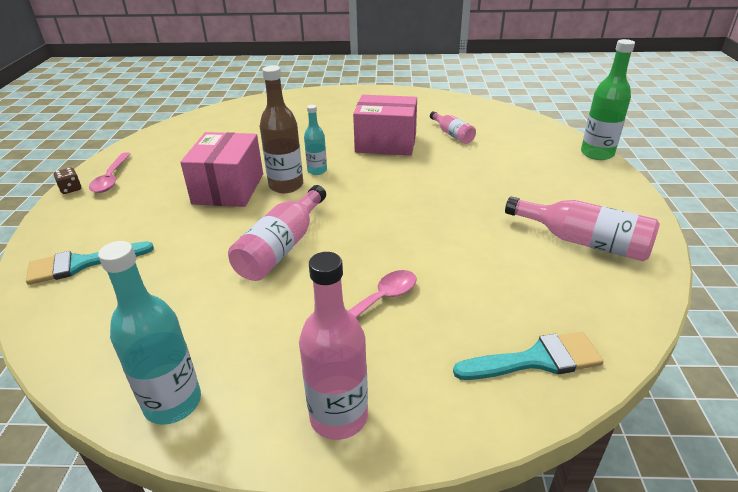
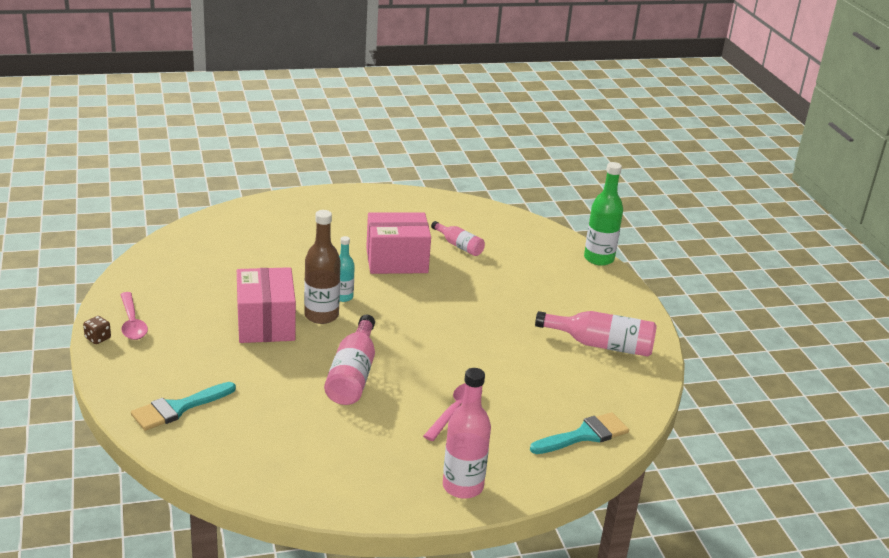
camera: 20 degrees left, 5 degrees down
(173, 403) = (340, 495): turquoise bottle -> none

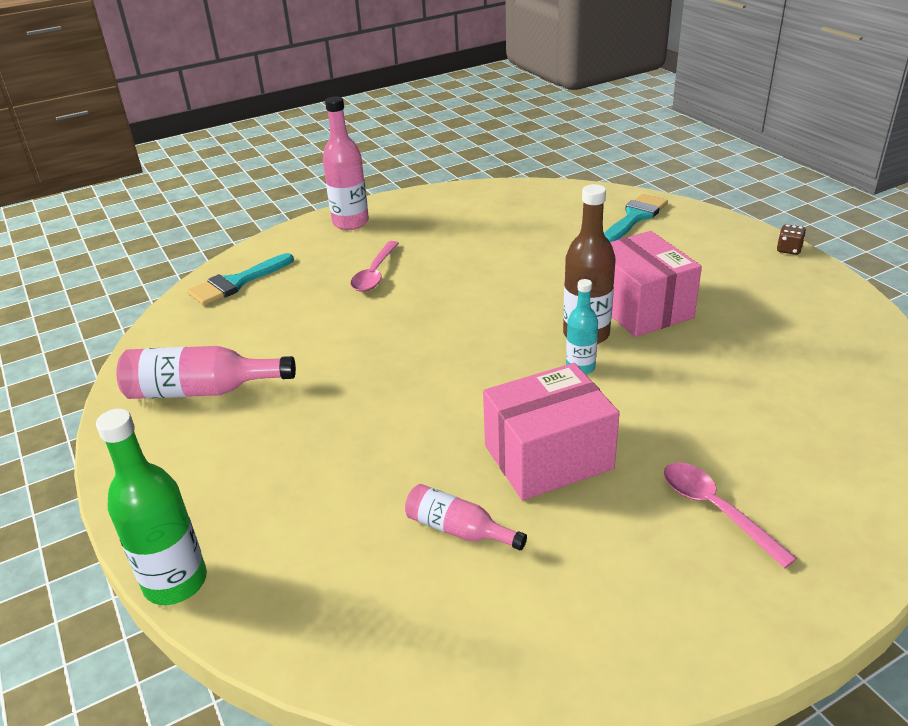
camera: 170 degrees right, 5 degrees up
(132, 323) = (780, 271): pink spoon -> pink spoon (715, 510)
(353, 375) = (499, 280): pink bottle -> none

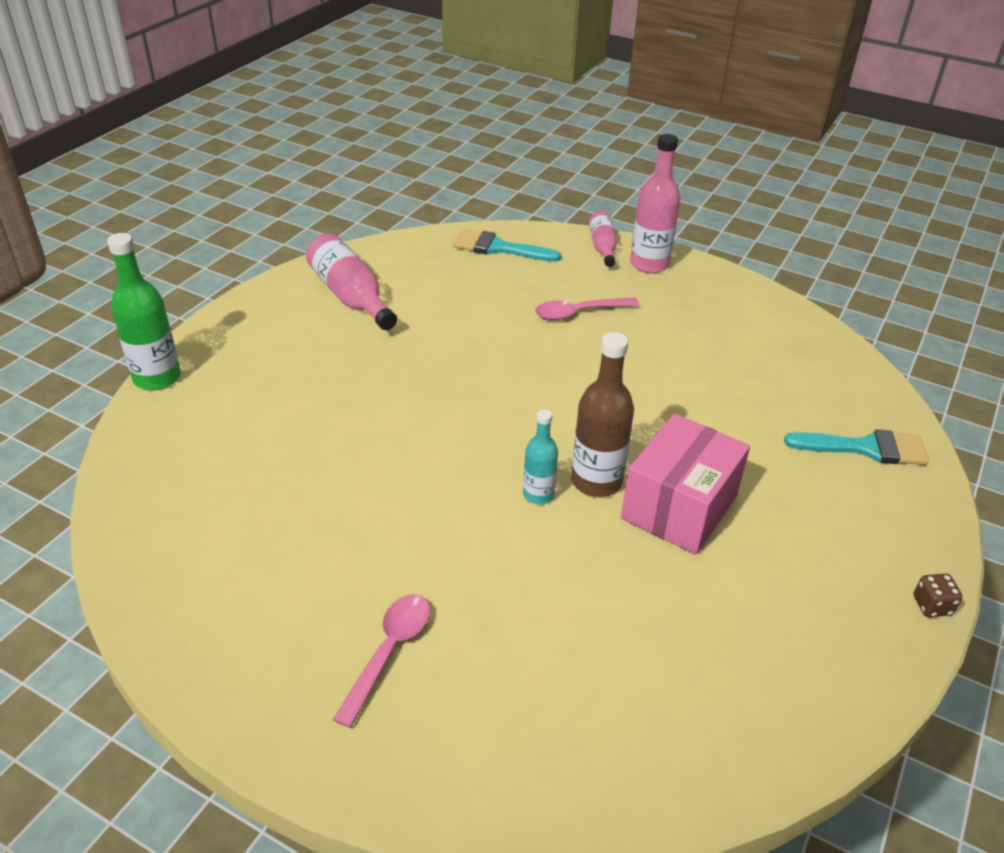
camera: 55 degrees right, 5 degrees up
(458, 529) = (275, 493): pink bottle -> pink bottle (602, 247)
(548, 457) = (393, 515): pink box -> none

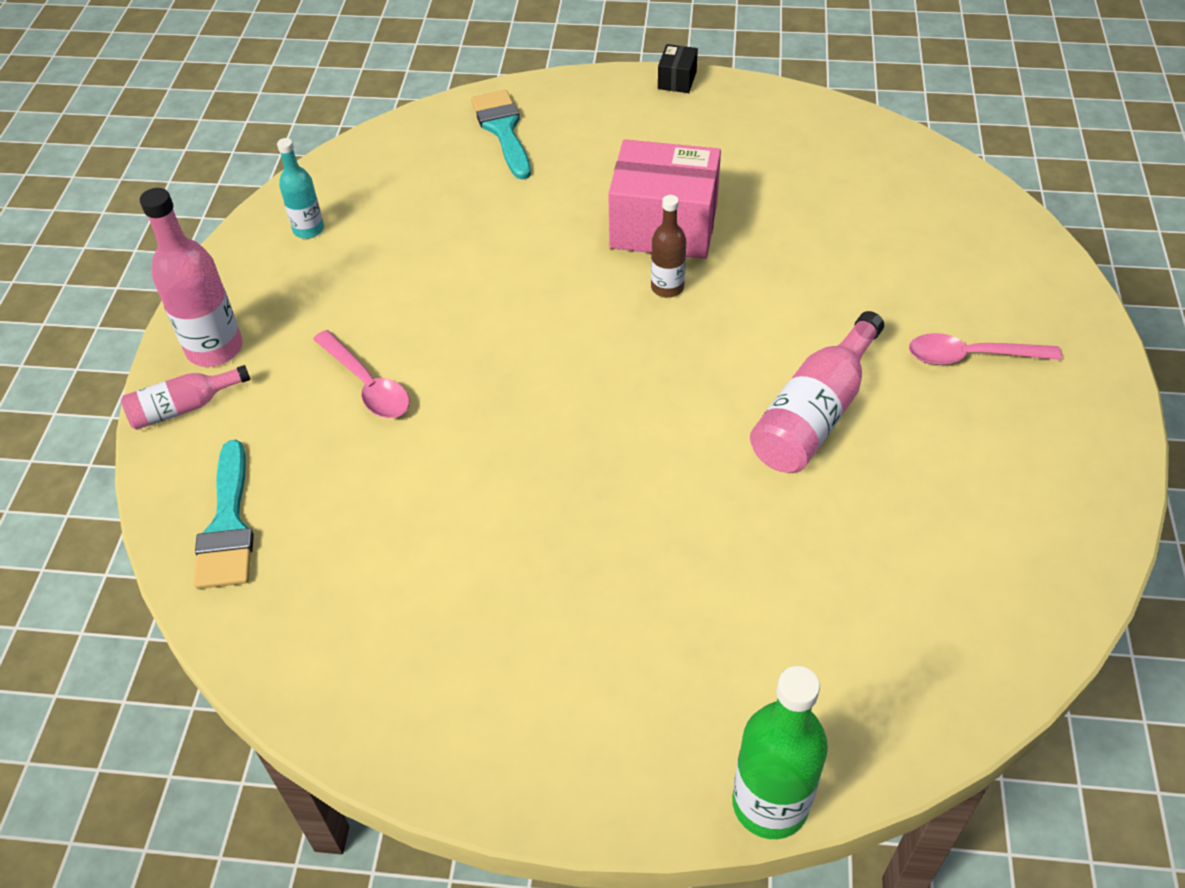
camera: 110 degrees left, 10 degrees up
(351, 296) = (444, 657): pink bottle -> pink bottle (814, 414)
(538, 494) = (715, 322): turquoise bottle -> turquoise bottle (308, 229)
(596, 481) = (667, 287): brown bottle -> brown bottle, size x0.60
(932, 605) = (677, 80): brown dice -> black box

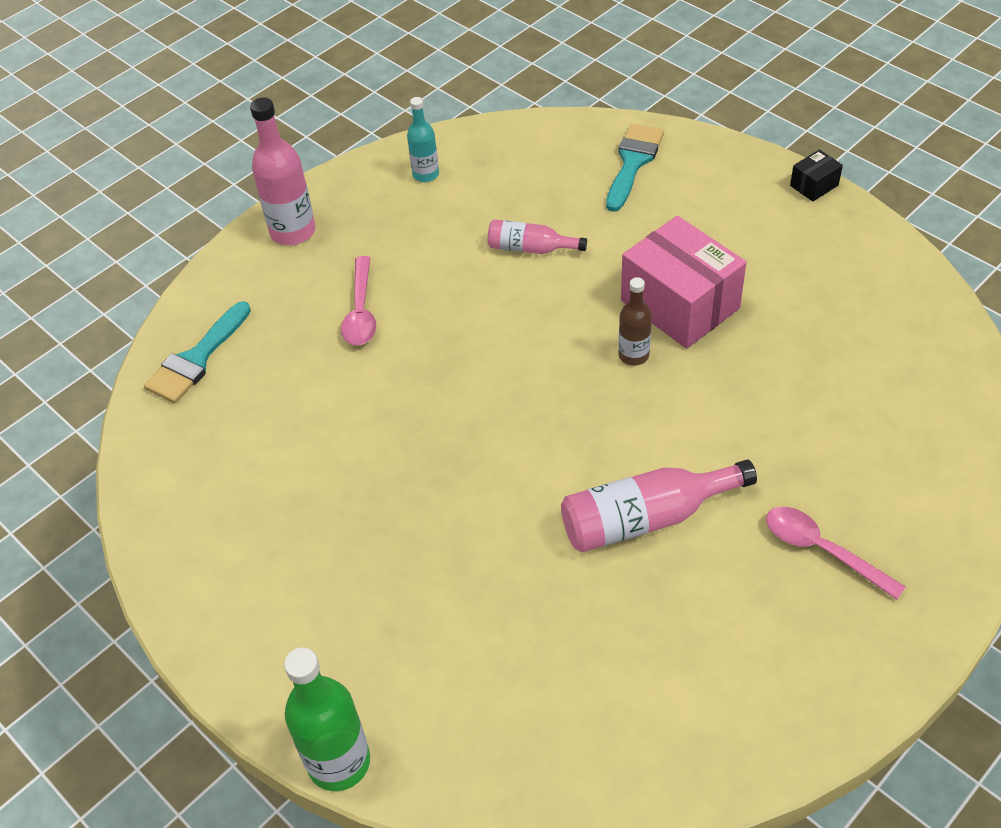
camera: 40 degrees right, 0 degrees up
(183, 407) = (240, 263): pink bottle -> pink bottle (530, 248)

